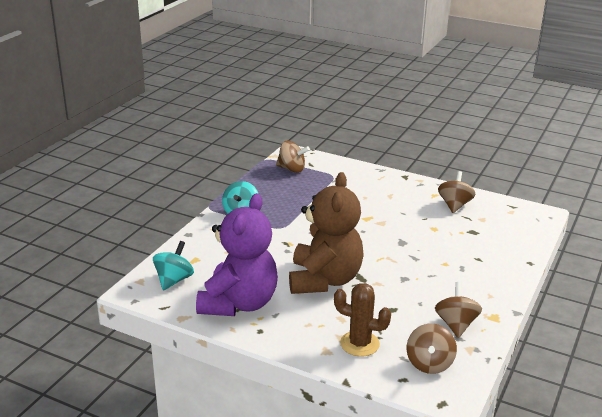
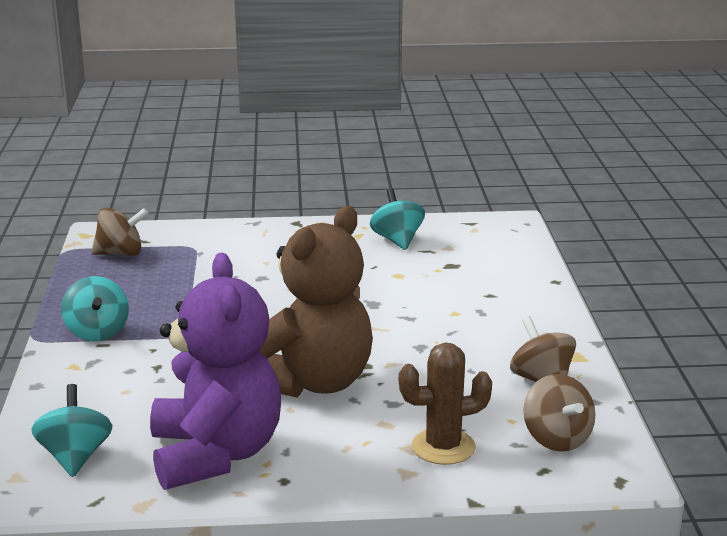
camera: 30 degrees left, 5 degrees down
(324, 280) = (313, 382): brown teddy bear -> brown teddy bear turned 60 degrees clockwise
(454, 205) = (397, 240): brown spinning top -> turquoise spinning top

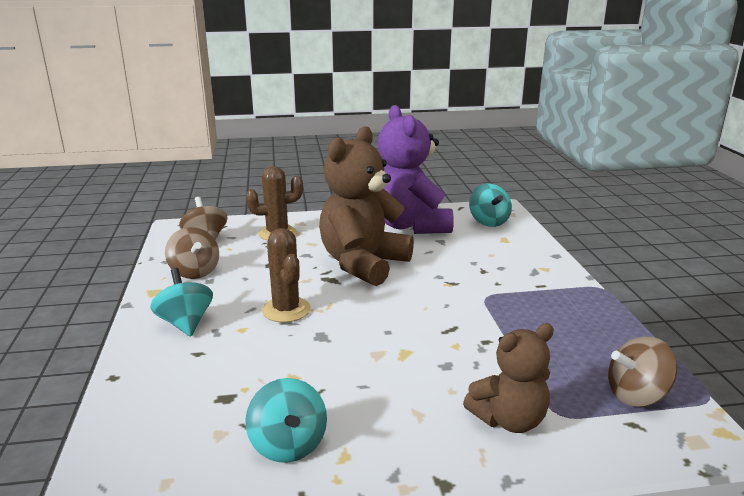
camera: 175 degrees right, 0 degrees up
(97, 332) = (555, 294): turquoise spinning top -> turquoise spinning top (185, 323)
(233, 245) = (509, 420): none -> brown teddy bear
(411, 328) = (286, 310): none -> brown cactus

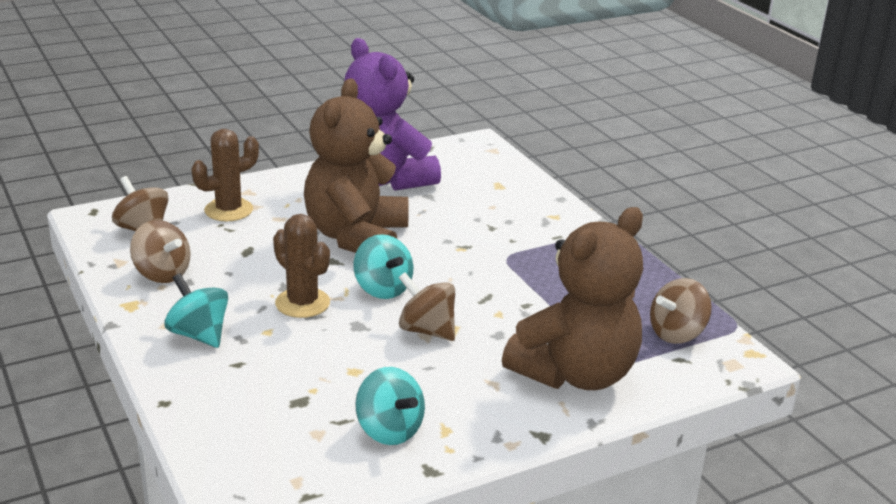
camera: 20 degrees left, 5 degrees up
(380, 350) = (426, 330): none -> brown spinning top
(488, 222) = (472, 164): turquoise spinning top -> turquoise spinning top (383, 289)
(509, 420) = (575, 374): brown teddy bear -> brown teddy bear, size x1.73

